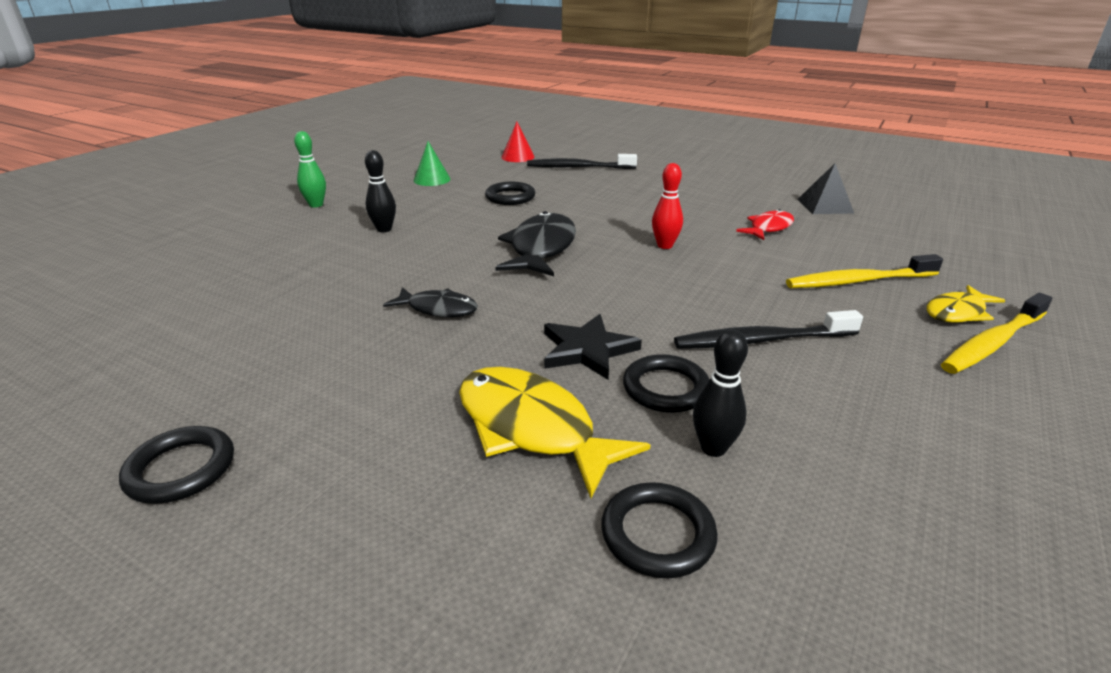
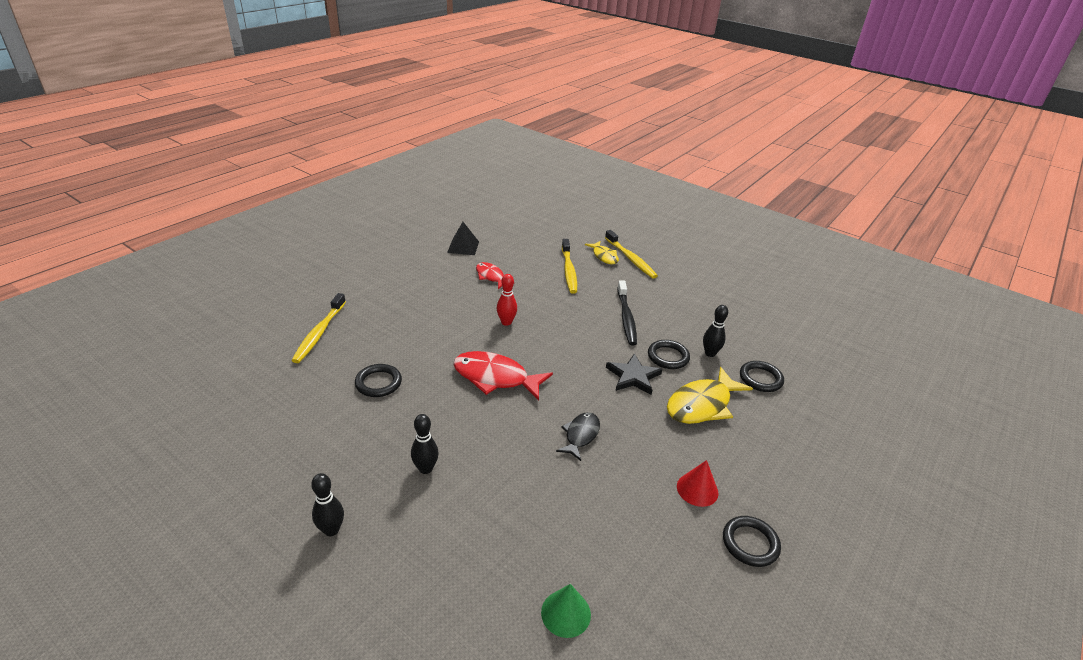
camera: 85 degrees left, 5 degrees up
(316, 205) = (331, 530): green bowling pin -> black bowling pin
(432, 179) = (297, 434): green cone -> green cone (566, 613)
(517, 157) = (259, 367): red cone -> red cone (697, 489)
(541, 249) = (495, 378): black fish -> red fish
(578, 167) = (319, 333): black toothbrush -> yellow toothbrush

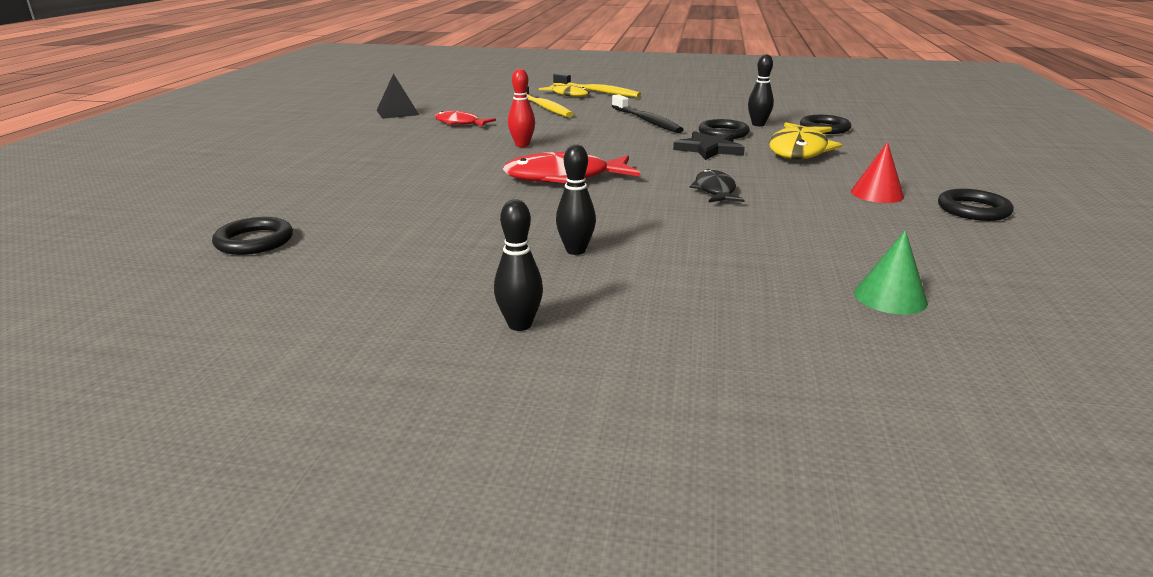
camera: 25 degrees left, 10 degrees down
(319, 333) = (282, 194): yellow toothbrush -> none
(378, 383) = (421, 210): black ring -> black ring (254, 241)

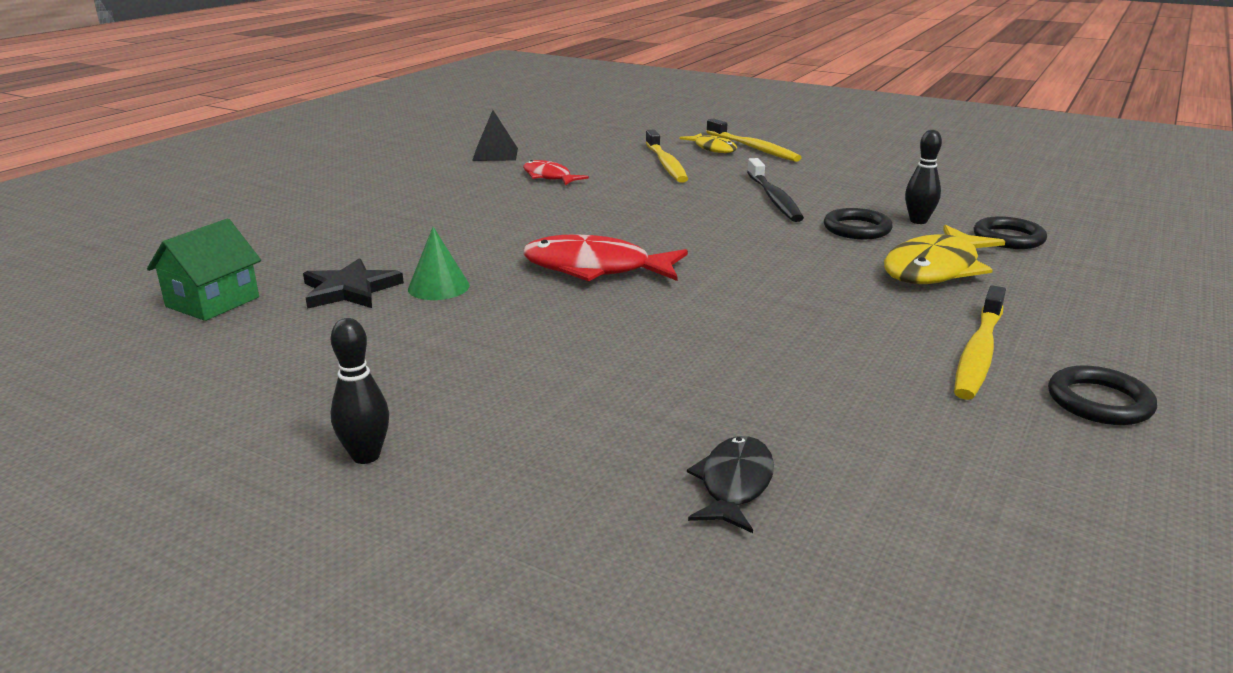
camera: 20 degrees right, 0 degrees up
(254, 241) = (213, 302): black ring -> green house
(522, 145) = (590, 216): red bowling pin -> none
(575, 250) = (514, 371): black bowling pin -> none
(709, 149) = (813, 251): black star -> black star (350, 290)
(715, 191) = (760, 314): black fish -> black fish (734, 485)
(877, 194) = (978, 353): red cone -> yellow toothbrush
(890, 297) = (833, 513): green cone -> green cone (438, 287)

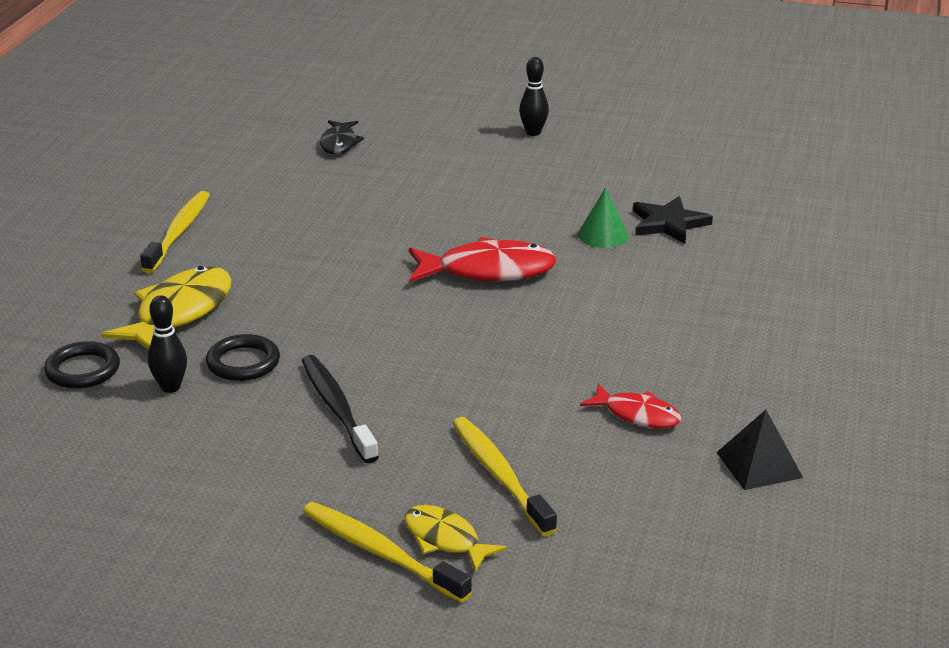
camera: 165 degrees right, 5 degrees up
(213, 302) = (755, 200): green house -> none
(1099, 402) = (117, 208): black ring -> none

